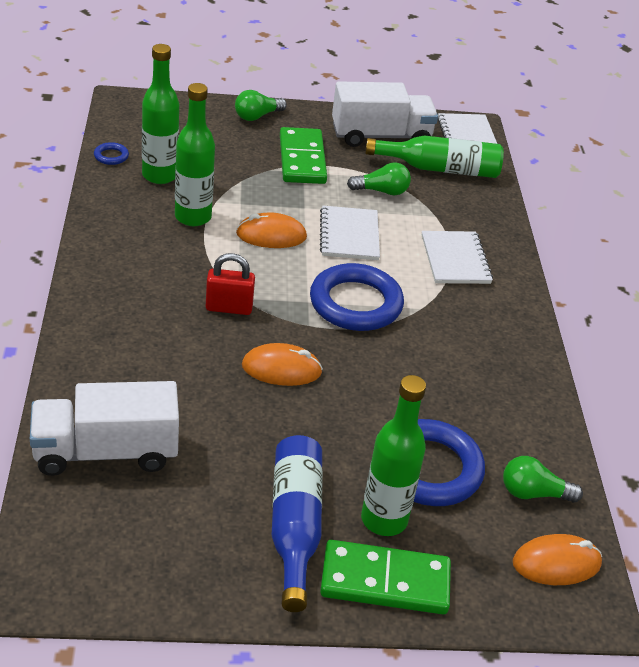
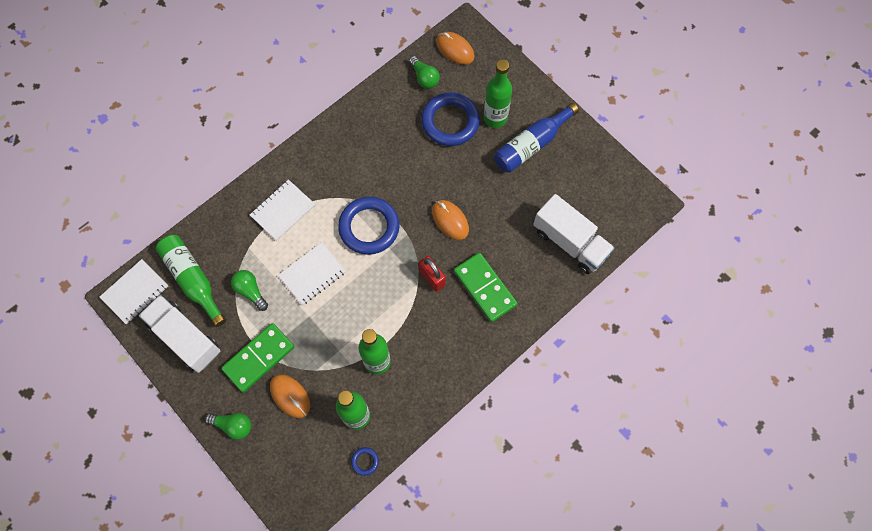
camera: 125 degrees left, 30 degrees up
(271, 235) = (353, 310): orange mouse -> orange mouse (290, 396)
(385, 581) = (524, 97): green domino -> green domino (485, 288)

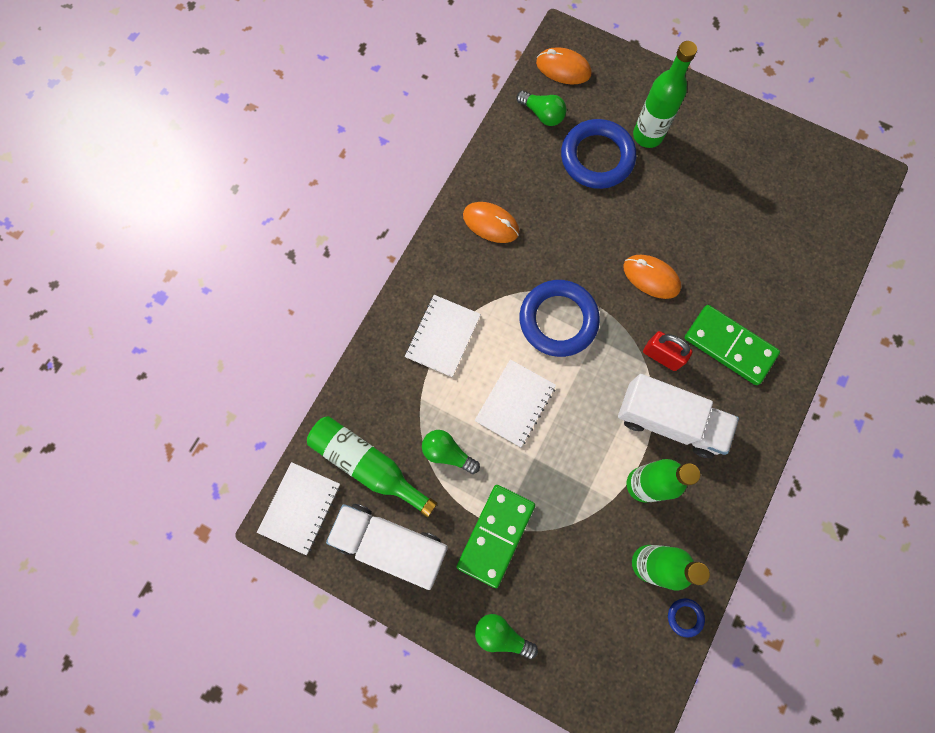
camera: 20 degrees left, 5 degrees up
(233, 425) = (501, 635): green light bulb -> green light bulb turned 150 degrees counterclockwise
(290, 396) = (556, 569): orange mouse -> orange mouse (491, 224)
(531, 145) = (704, 153): blue bottle -> none
(570, 242) = (802, 255): white truck -> white truck (669, 421)

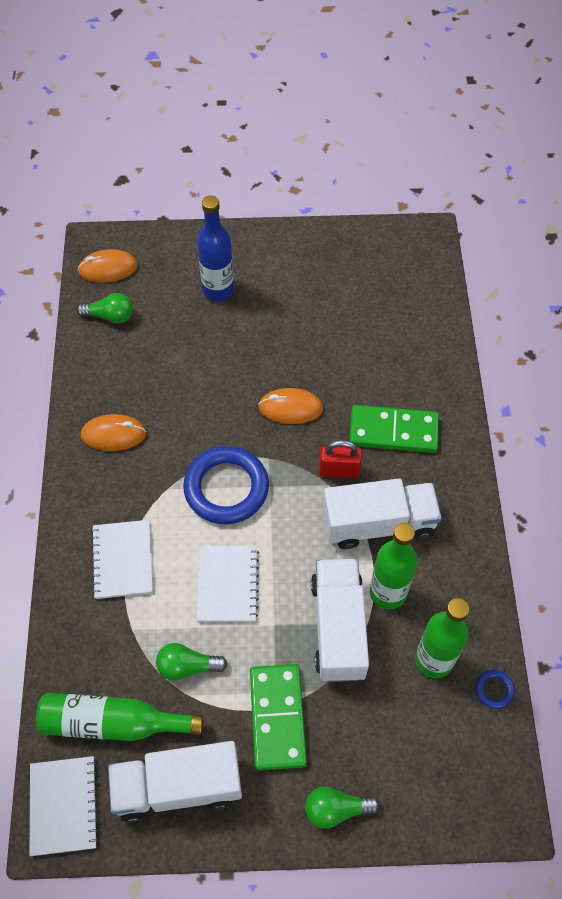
camera: 30 degrees left, 15 degrees down
(585, 490) = (338, 628): none -> white truck
(597, 157) = (182, 329): blue ring -> none
(647, 135) = (218, 290): green bottle -> blue bottle

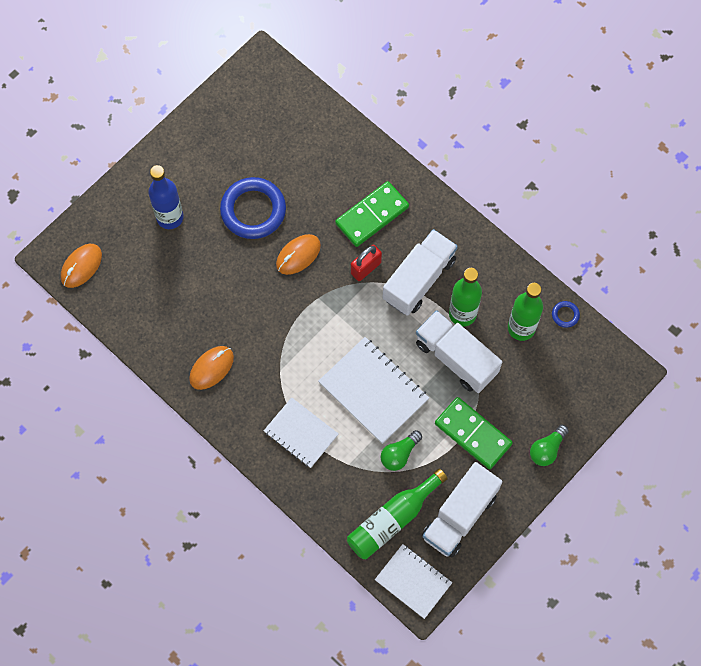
camera: 45 degrees left, 10 degrees up
(110, 316) = (121, 297): green light bulb -> none
(226, 488) = (313, 338): blue ring -> blue ring (253, 210)
(228, 584) = (373, 391): white notebook -> white notebook, size x1.50

